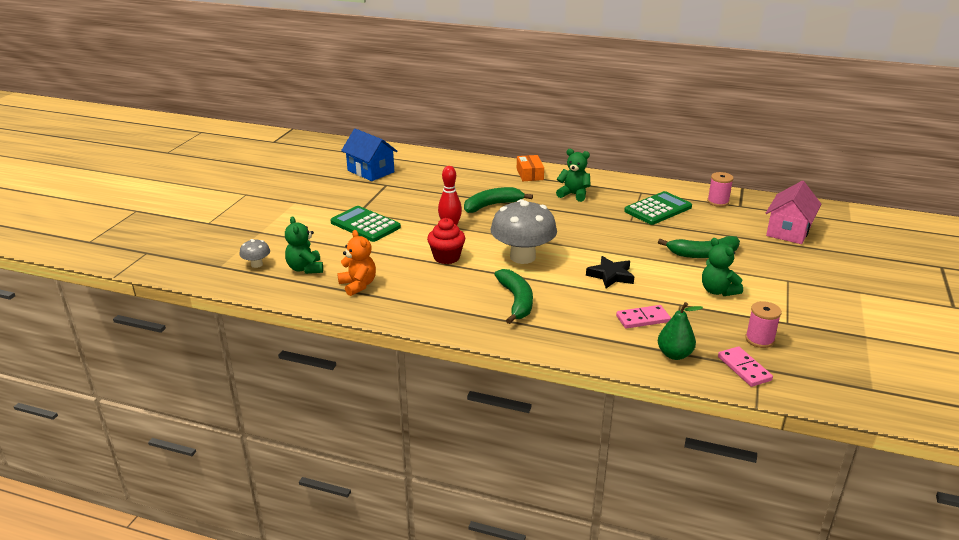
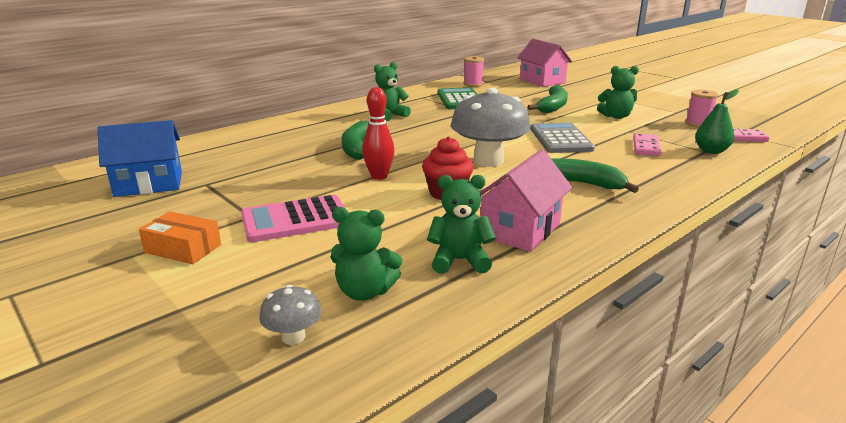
camera: 60 degrees left, 5 degrees down
(358, 285) = (459, 261): orange teddy bear -> green teddy bear
(365, 225) = (296, 220): green calculator -> pink calculator
(415, 295) = (520, 230): none -> pink house
(529, 174) = (317, 119): orange box -> orange box (183, 248)
(611, 275) = (560, 139): black star -> grey calculator

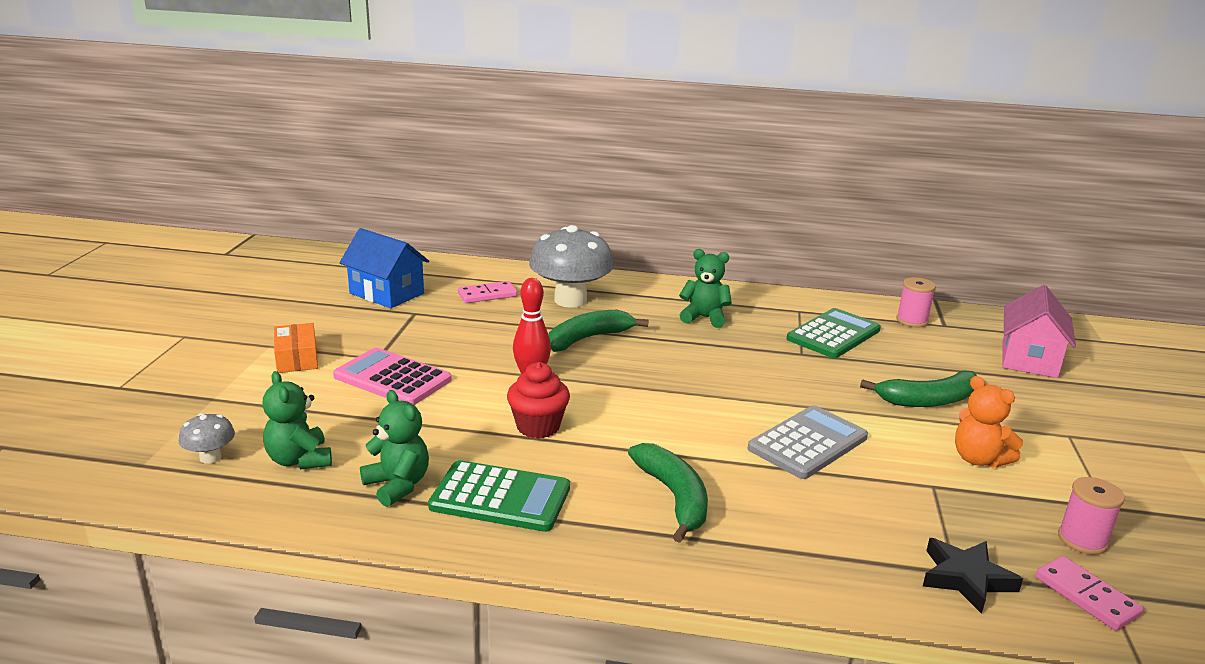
camera: 50 degrees right, 0 degrees up
(488, 161) = (660, 419): grey mushroom -> grey mushroom (570, 300)
(520, 230) = (500, 497): pink house -> green calculator
(616, 116) = (978, 459): green teddy bear -> orange teddy bear
(646, 147) = (887, 516): pink domino -> pink domino (487, 295)
(711, 151) = (966, 578): green pear -> black star

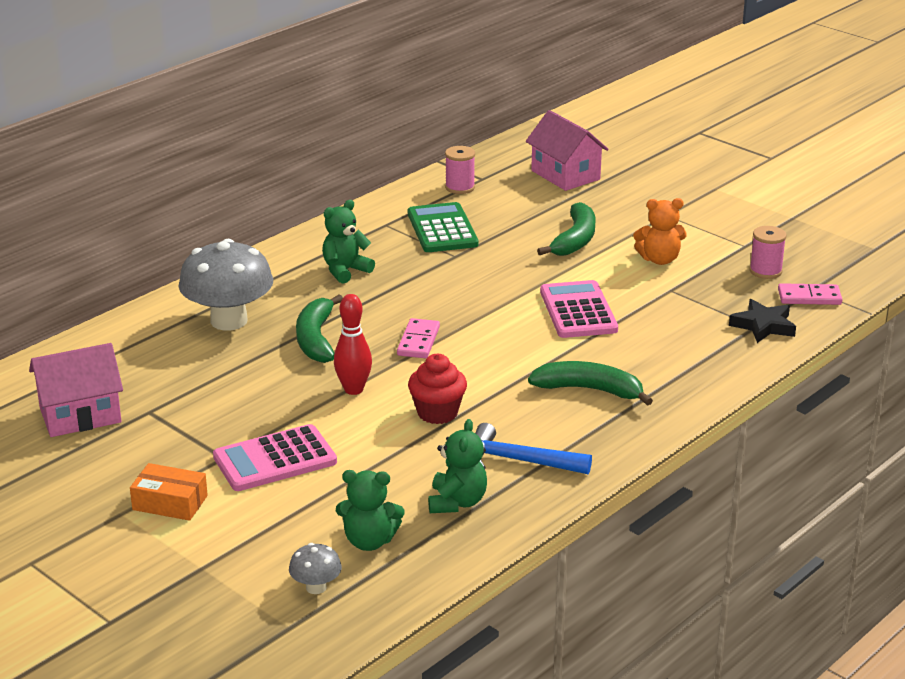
camera: 55 degrees left, 5 degrees up
(386, 293) = (80, 415): blue house -> pink house
(398, 485) = (457, 502): green teddy bear -> green teddy bear turned 105 degrees clockwise
(487, 295) = (159, 360): pink domino -> pink domino (418, 341)
(500, 497) = (519, 461): green calculator -> blue hammer
(807, 443) = (578, 311): grey calculator -> pink calculator

